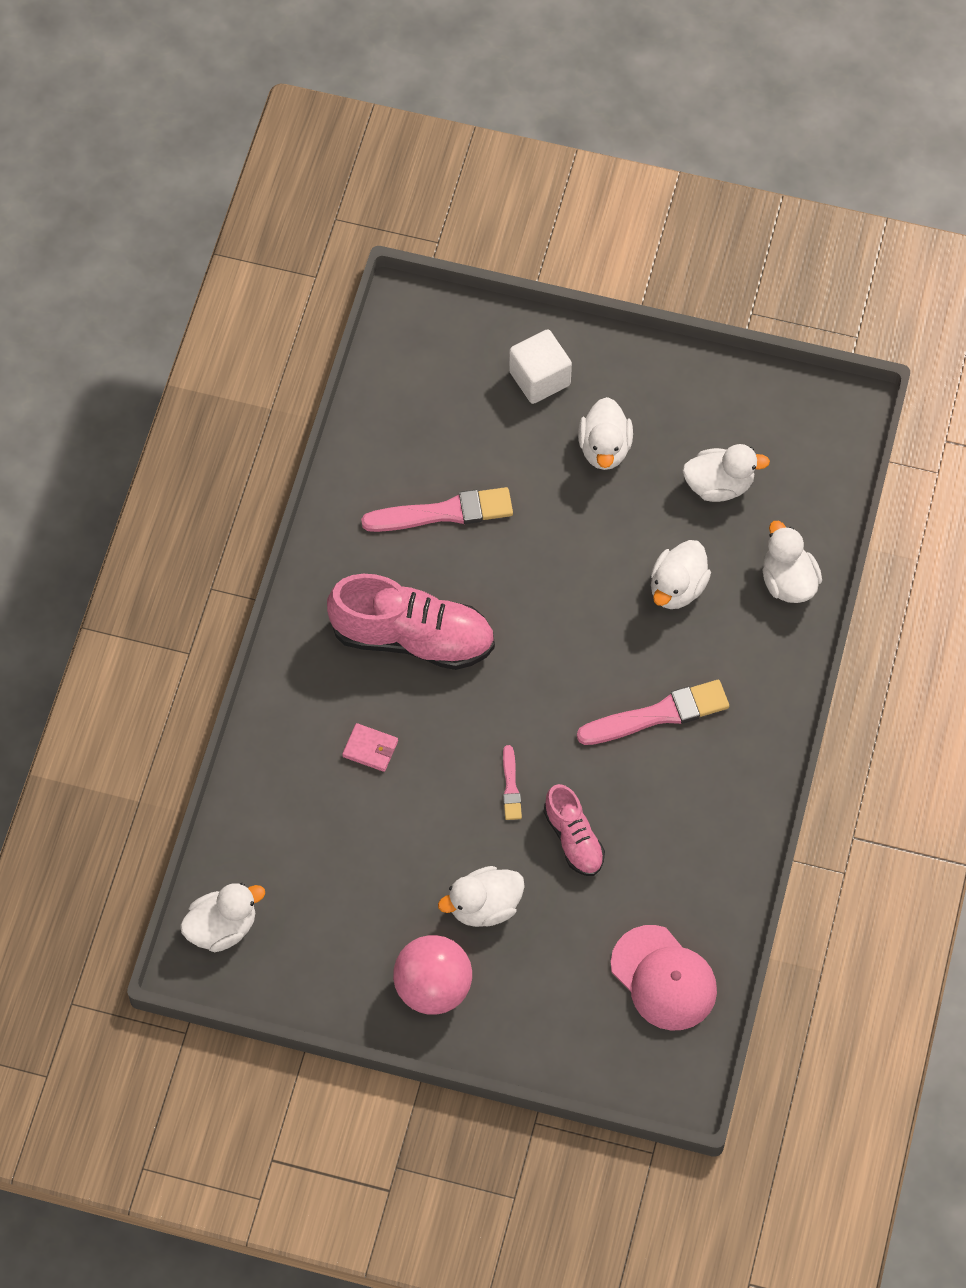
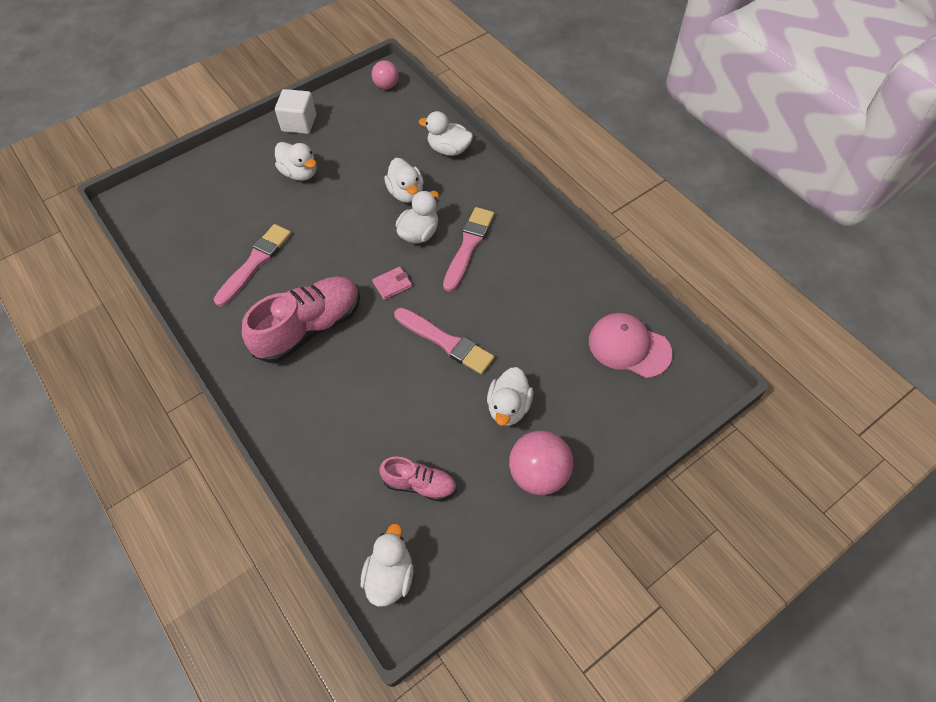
camera: 50 degrees left, 5 degrees down
(370, 749) = (353, 397): pink wallet -> pink wallet (392, 284)
(511, 786) = (445, 342): pink brush -> pink brush, size x1.96
(539, 378) = (232, 174): white cube -> white cube (299, 123)
(573, 839) = (505, 333): pink shoe -> pink shoe (420, 484)
(663, 978) = (629, 347): pink cap -> pink cap turned 150 degrees counterclockwise
(719, 485) = (370, 143): white duck -> white duck (419, 233)
(831, 425) = (386, 86): none -> pink ball

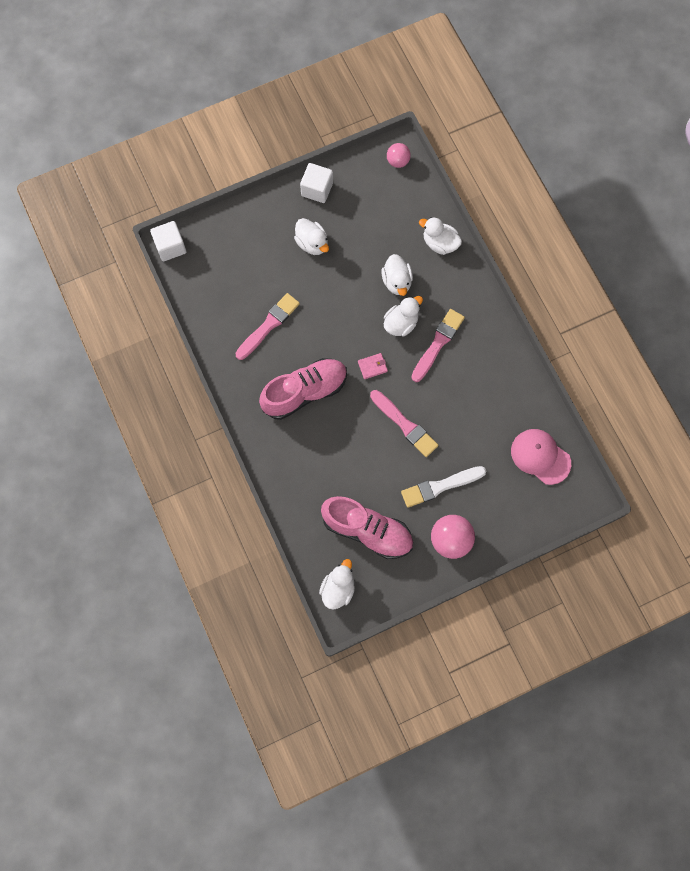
camera: 10 degrees right, 15 degrees up
(127, 203) = (170, 247): none -> white cube
(420, 484) = (367, 530): pink shoe -> pink shoe, size x1.82
(508, 407) = (440, 486): white duck -> white brush

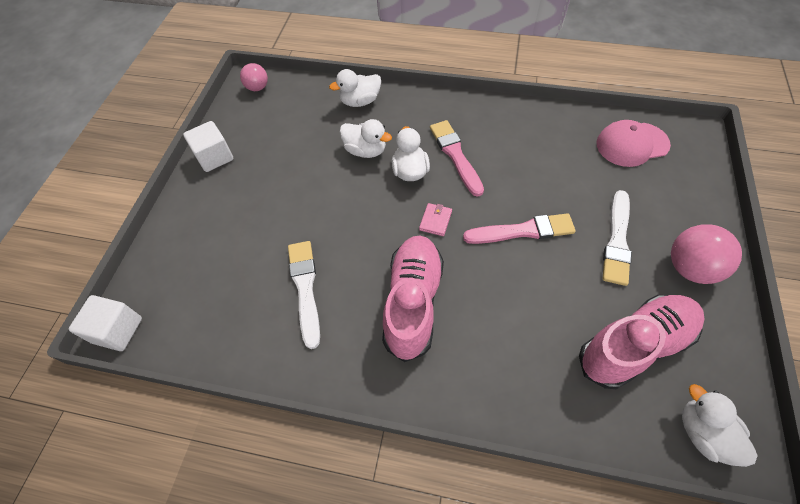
camera: 50 degrees left, 15 degrees down
(268, 325) = (305, 288): pink brush -> white brush
(312, 243) = (260, 193): white duck -> none

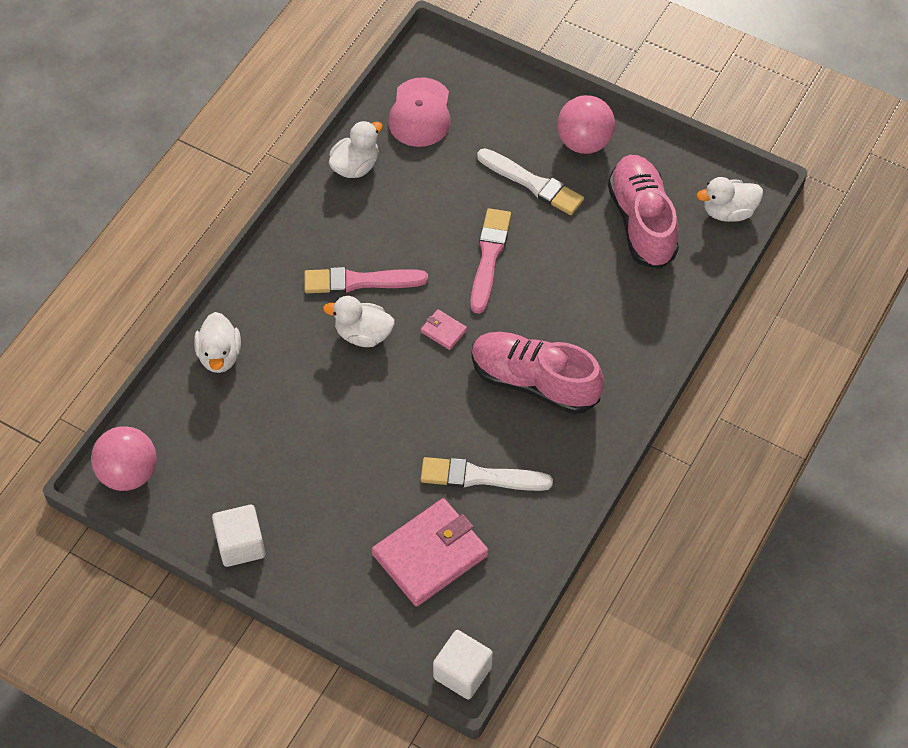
camera: 75 degrees left, 0 degrees up
(225, 274) = (430, 554): none -> pink wallet
(257, 88) = (128, 473): pink ball -> pink ball, size x1.65
(365, 150) = (309, 371): white duck -> white duck (355, 166)

